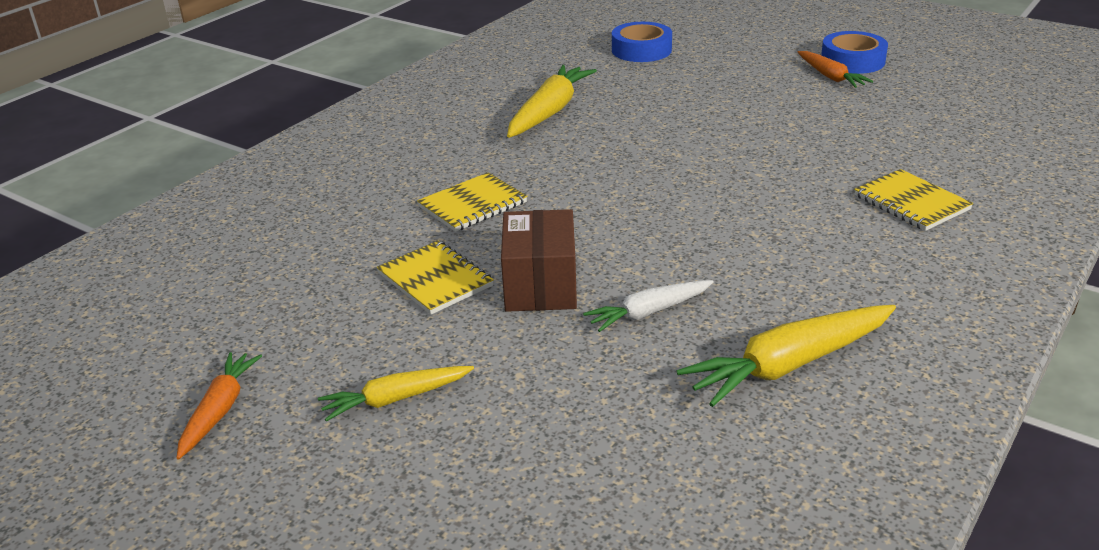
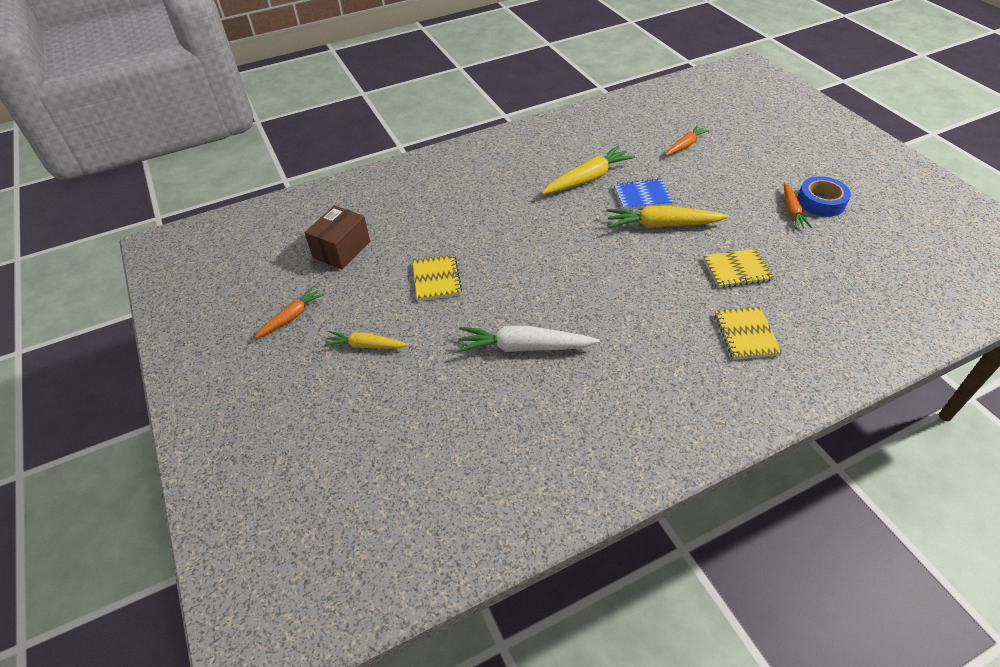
camera: 30 degrees right, 15 degrees up
(472, 205) = (492, 234): yellow notebook -> yellow notebook (737, 270)
(540, 285) = (484, 305): brown box -> brown box (341, 249)
(640, 110) = (642, 196): none -> blue notebook
(641, 50) = (685, 145): blue tape -> orange carrot
(648, 312) = (524, 347): white carrot -> white carrot, size x1.65
(789, 365) = (567, 415): yellow carrot -> yellow carrot (662, 225)

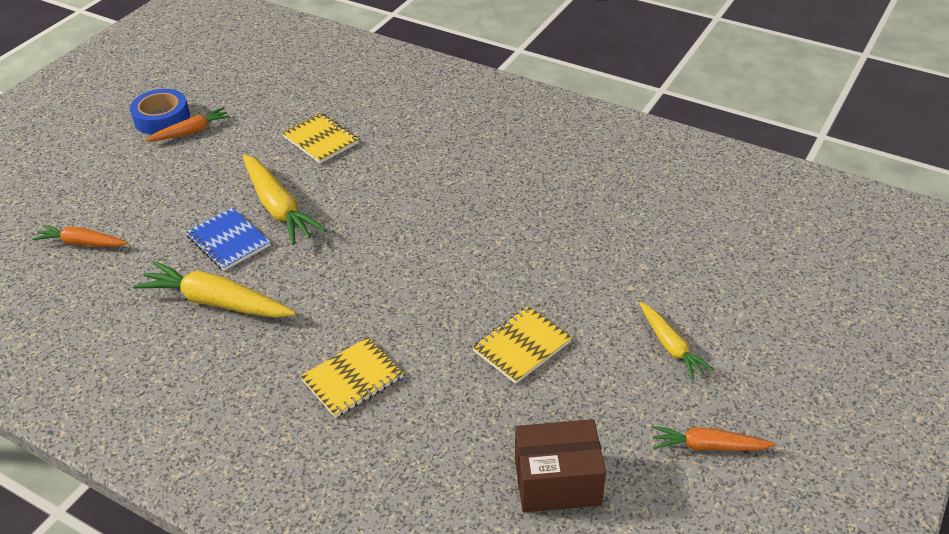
camera: 125 degrees left, 5 degrees down
(524, 347) = (552, 230): white carrot -> none
(746, 334) = (409, 114): yellow notebook -> yellow notebook (352, 379)

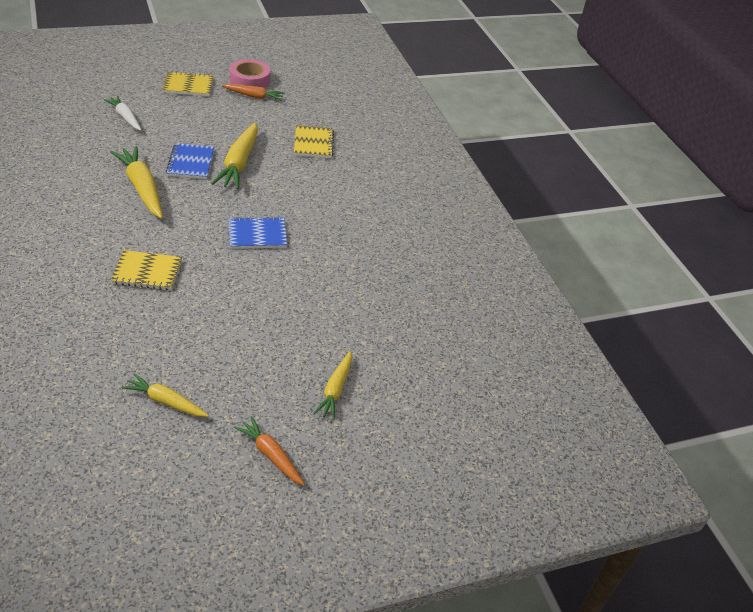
camera: 35 degrees right, 0 degrees up
(82, 243) = (125, 117): orange carrot -> white carrot
(162, 118) = (250, 80): blue tape -> pink tape
(400, 263) = (257, 235): none -> blue notebook
(522, 346) = (253, 324): yellow notebook -> yellow notebook (188, 86)
(557, 482) = (165, 401): brown box -> yellow carrot

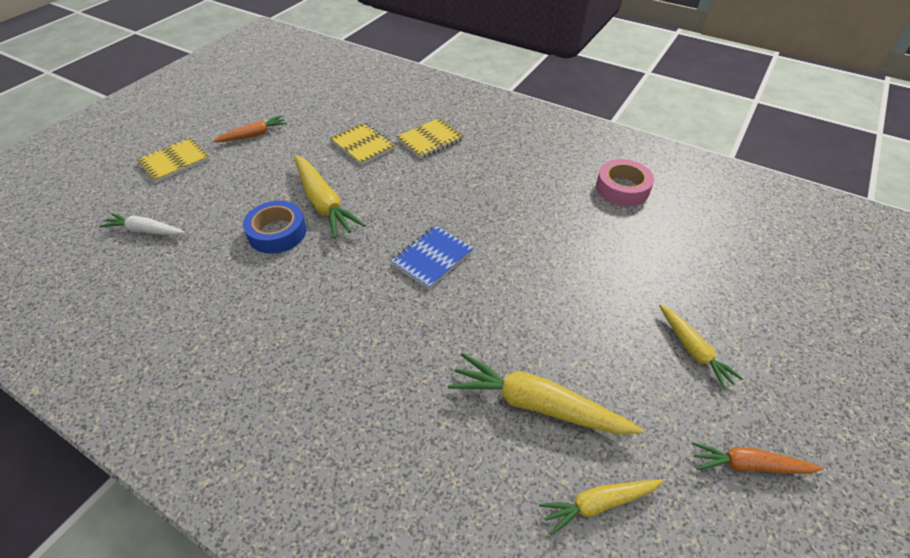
camera: 35 degrees left, 5 degrees up
(142, 188) = (261, 291): yellow carrot -> yellow carrot (537, 404)
(147, 272) = (387, 376): yellow notebook -> yellow notebook (430, 140)
(191, 163) = (277, 233): blue notebook -> blue tape
(250, 80) = (230, 123): pink tape -> pink tape (622, 188)

